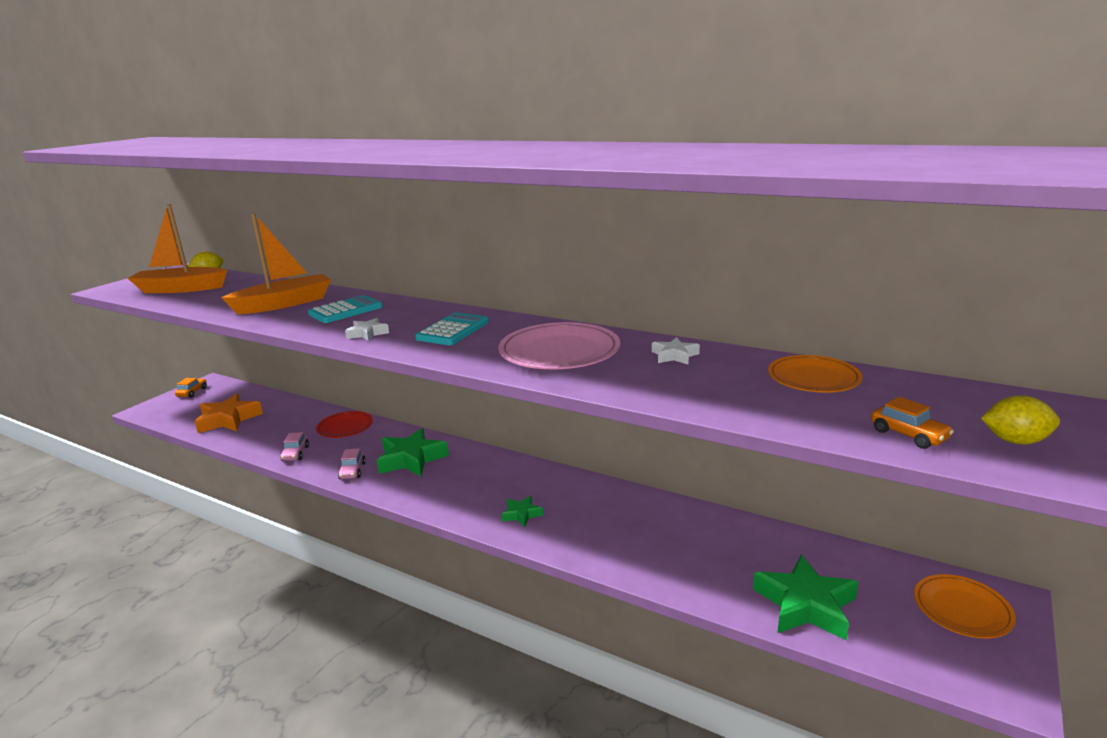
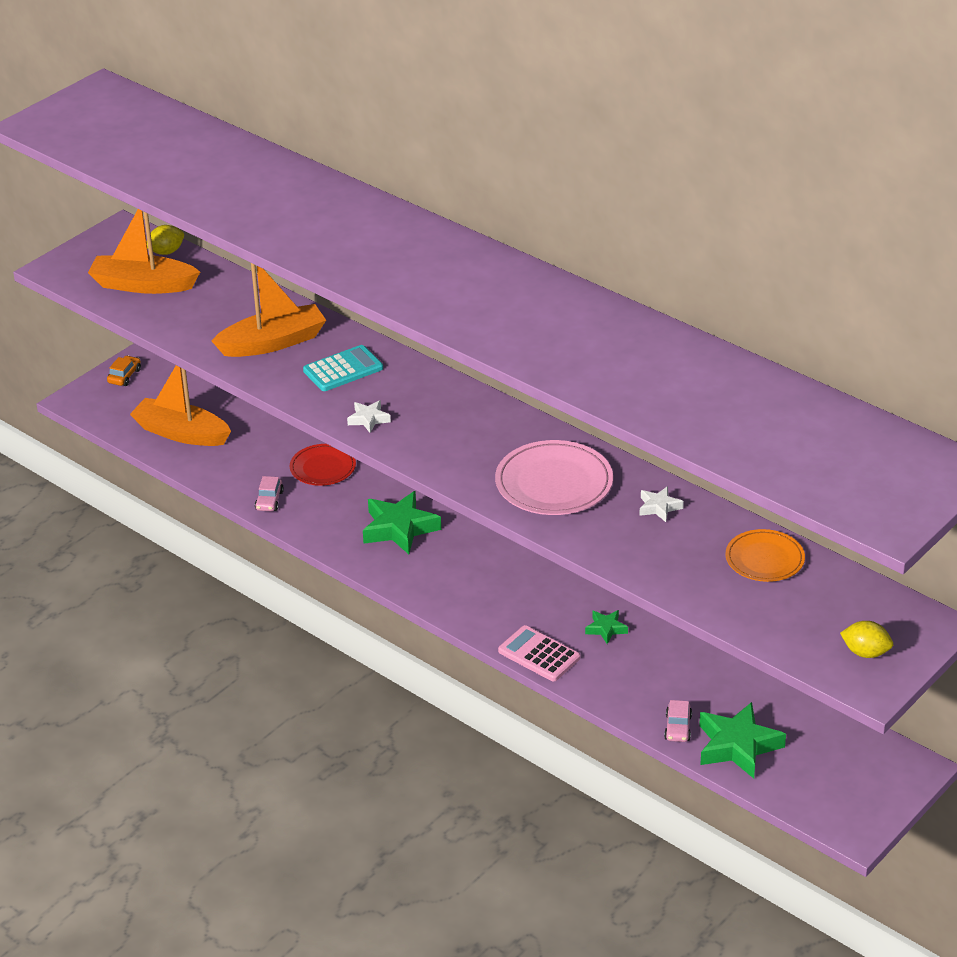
camera: 10 degrees right, 15 degrees up
(228, 419) = (181, 433): orange star -> orange boat
(352, 471) = (334, 536): pink car -> pink car (678, 728)
(453, 330) = (456, 428): turquoise calculator -> none
(521, 514) = (508, 617): green star -> green star (606, 629)
(560, 542) = (539, 654): none -> pink calculator
(908, 435) = (792, 634): orange car -> none
(962, 609) = (869, 769): orange plate -> none

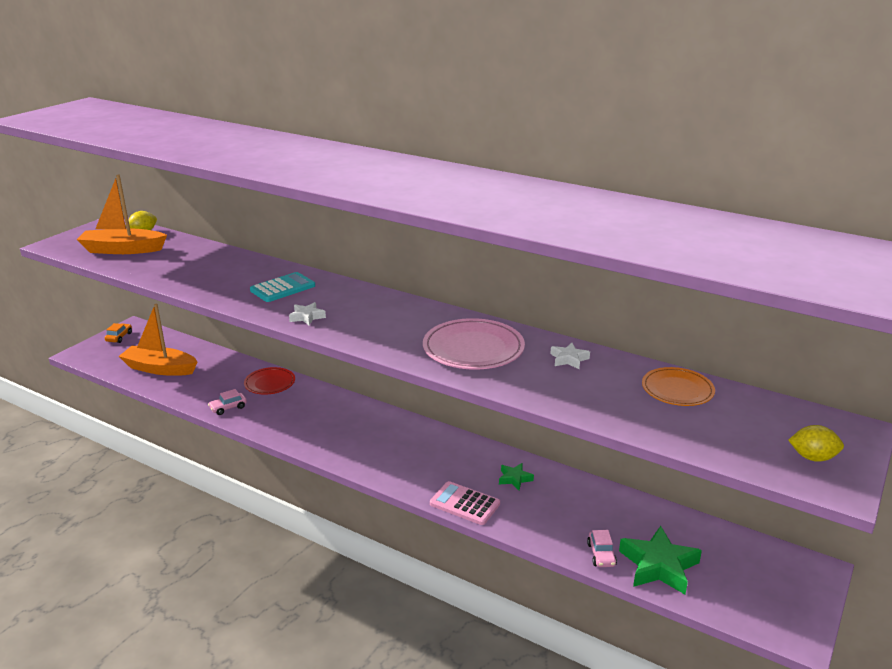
camera: 10 degrees left, 10 degrees down
(269, 501) = (228, 408): pink car -> pink car turned 60 degrees clockwise
(273, 343) = (225, 276): orange boat -> none
(399, 528) = (333, 419): green star -> none

